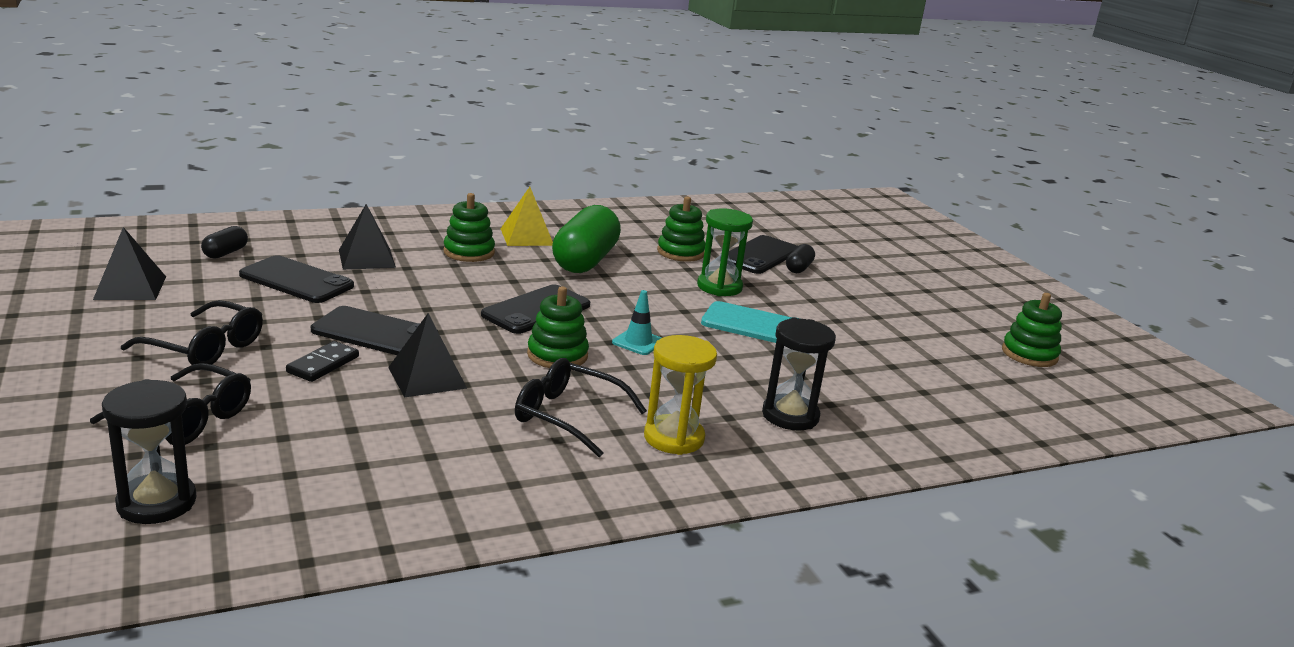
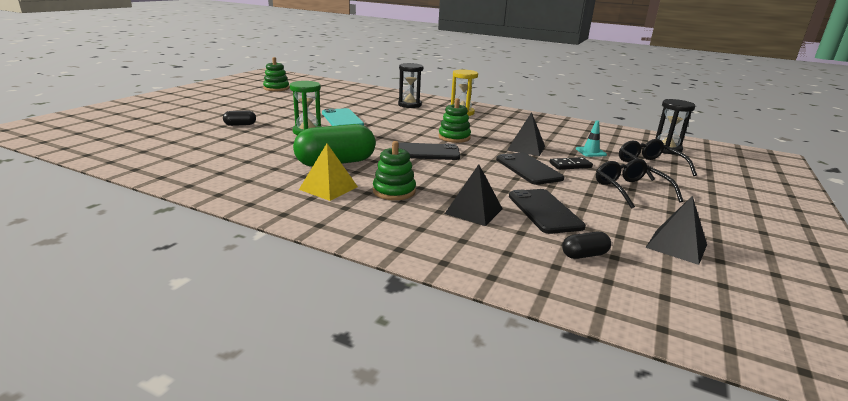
camera: 130 degrees left, 0 degrees up
(568, 416) = (488, 125): black glasses -> none
(638, 342) = (408, 130): turquoise traffic cone -> turquoise traffic cone (591, 152)
(680, 252) = (268, 148): green stacking toy -> none
(760, 255) = (234, 134): black phone -> none

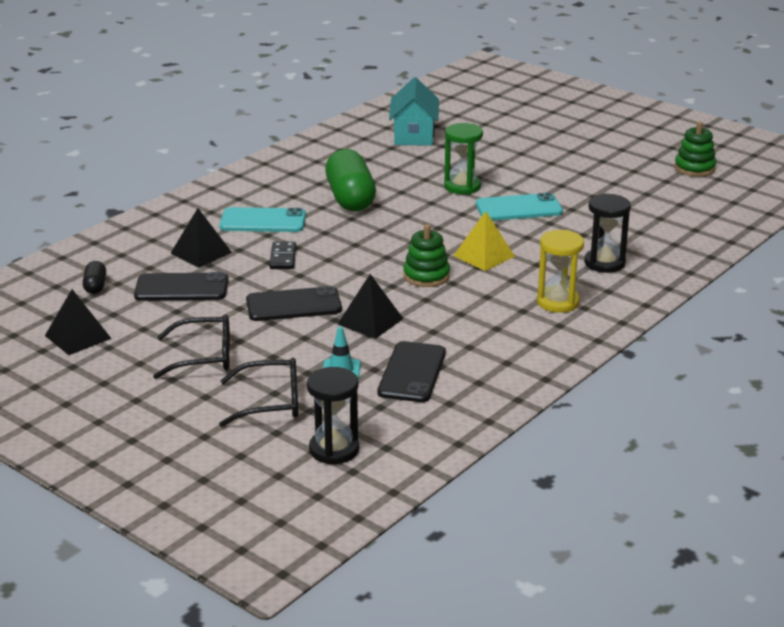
camera: 105 degrees right, 5 degrees up
(194, 148) = (414, 135): none -> turquoise house
(240, 125) = (495, 151): black capsule -> none
(328, 188) = (283, 193): yellow pyramid -> yellow pyramid (484, 256)
(394, 191) = (263, 221): green stacking toy -> turquoise phone
(425, 152) = (370, 249): black phone -> black phone (412, 372)
(570, 165) = (295, 338): black domino -> black domino (283, 258)

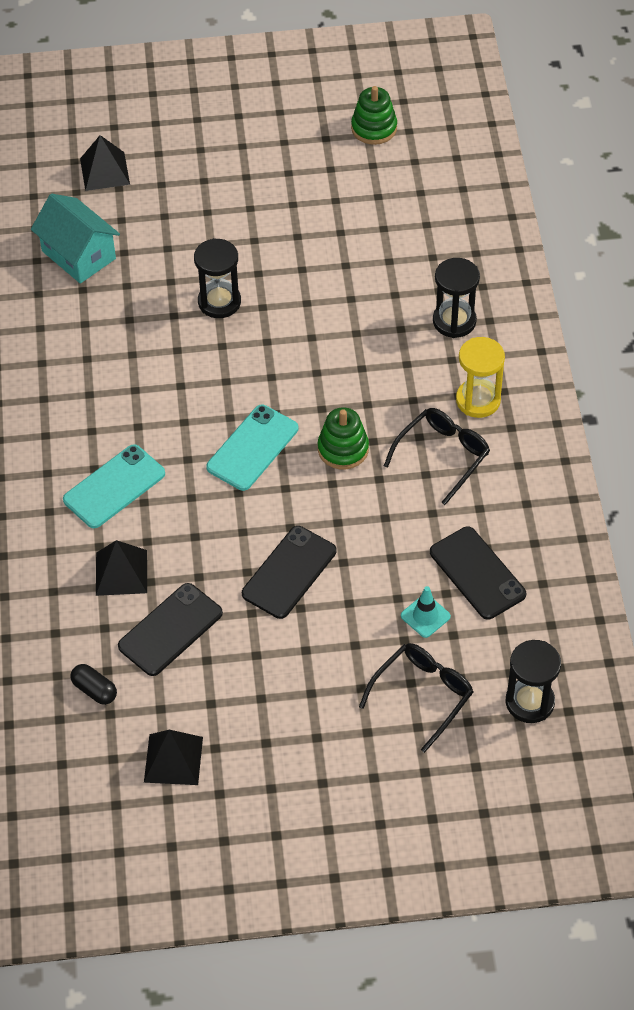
camera: 45 degrees left, 25 degrees up
(204, 357) = (305, 692): black glasses -> black glasses (442, 456)
(283, 258) = (199, 521): black domino -> none
(350, 198) = (146, 394): green capsule -> none
(370, 321) = (372, 541): black pyramid -> black pyramid (104, 171)
(462, 186) = (219, 302): green hourglass -> black hourglass
(484, 256) = (354, 386): yellow pyramid -> none
(518, 208) = (303, 297): turquoise phone -> turquoise phone (252, 448)

